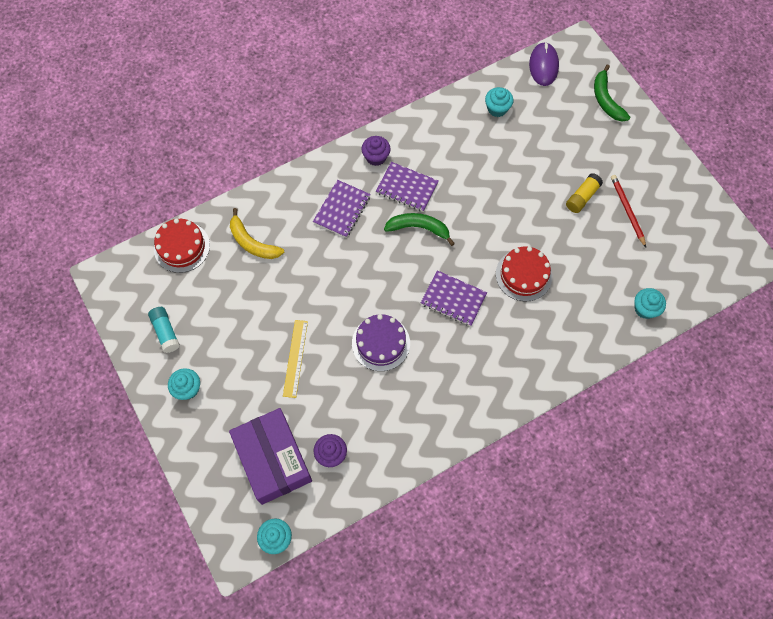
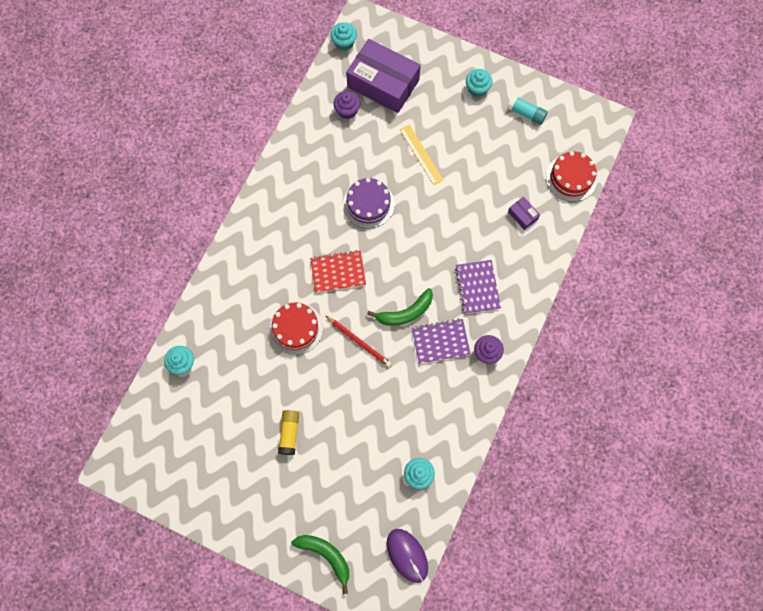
camera: 145 degrees right, 5 degrees up
(252, 243) = (523, 215): yellow banana -> purple box
(453, 299) = (338, 272): purple notebook -> red notebook
(627, 210) = (244, 446): red pencil -> red pencil (359, 342)

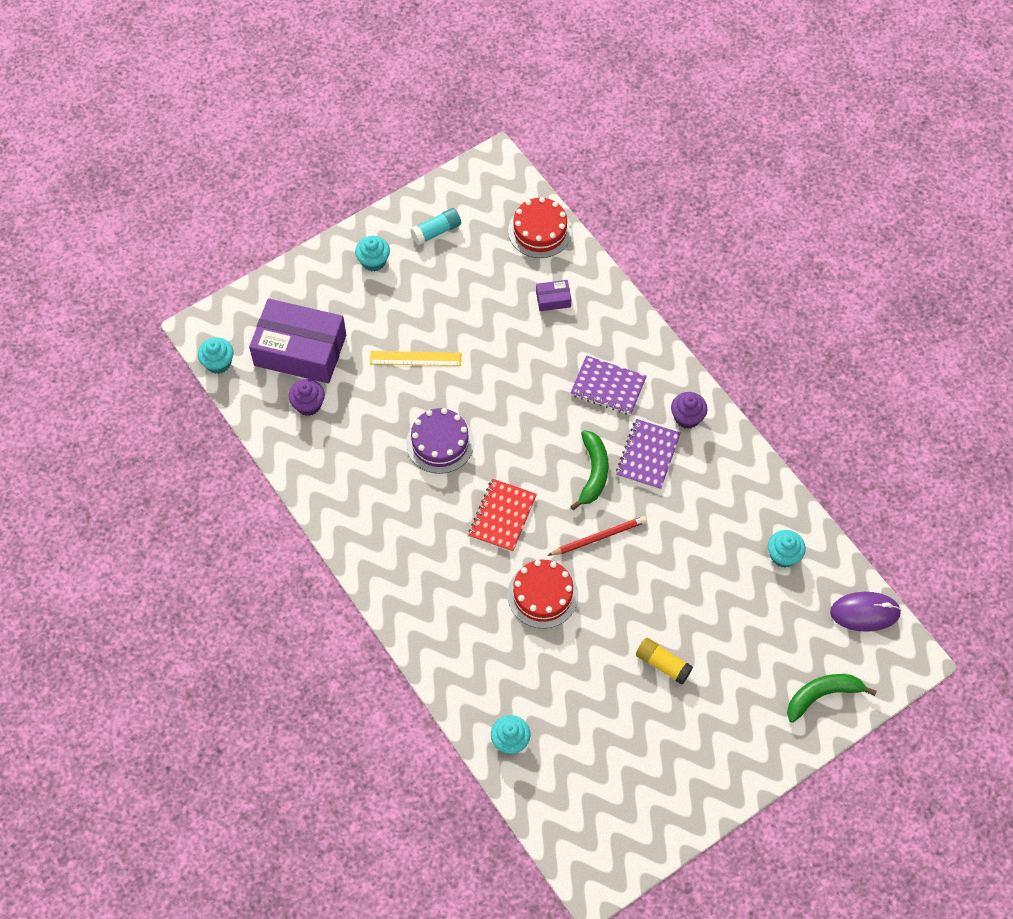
camera: 60 degrees left, 10 degrees down
(383, 83) = (300, 350): purple box -> purple box turned 45 degrees clockwise

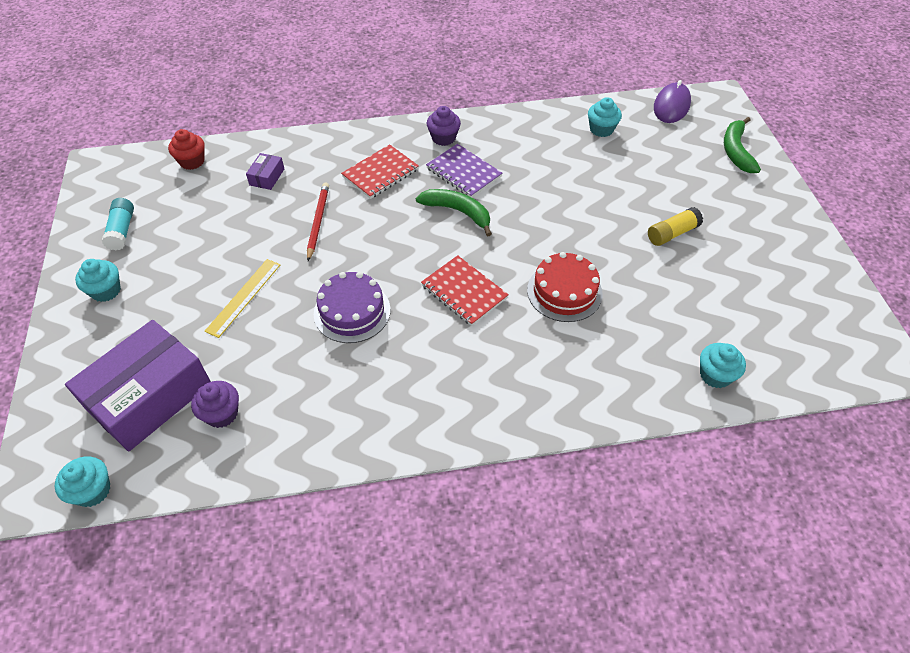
camera: 65 degrees left, 10 degrees down
(540, 231) = (192, 161): red cake -> red cupcake
(599, 537) = (525, 231): red pencil -> red pencil (318, 221)
(608, 387) = (380, 173): purple notebook -> red notebook

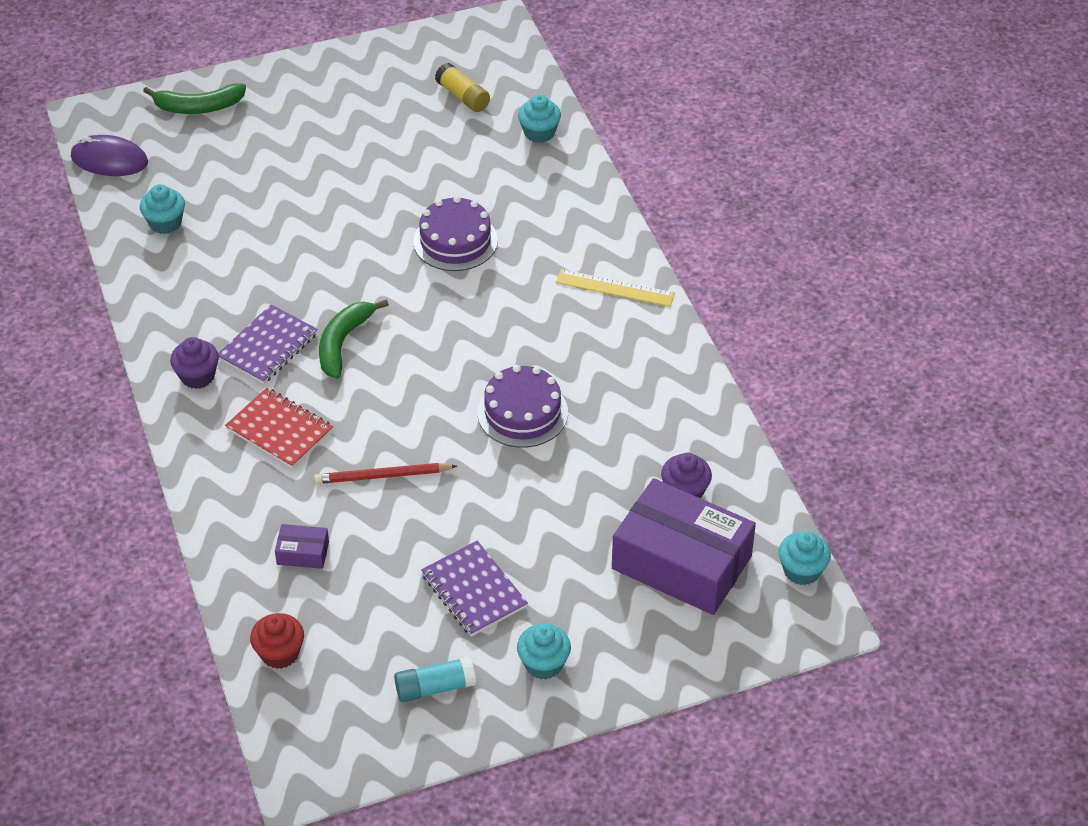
camera: 100 degrees left, 5 degrees down
(190, 260) = (474, 591): none -> purple notebook
(244, 297) = (523, 518): yellow ruler -> yellow ruler (615, 288)
(464, 292) = (473, 321): red notebook -> none
(564, 292) = (455, 241): red cake -> purple cake
(672, 233) = (350, 160): yellow glue stick -> yellow glue stick (462, 96)

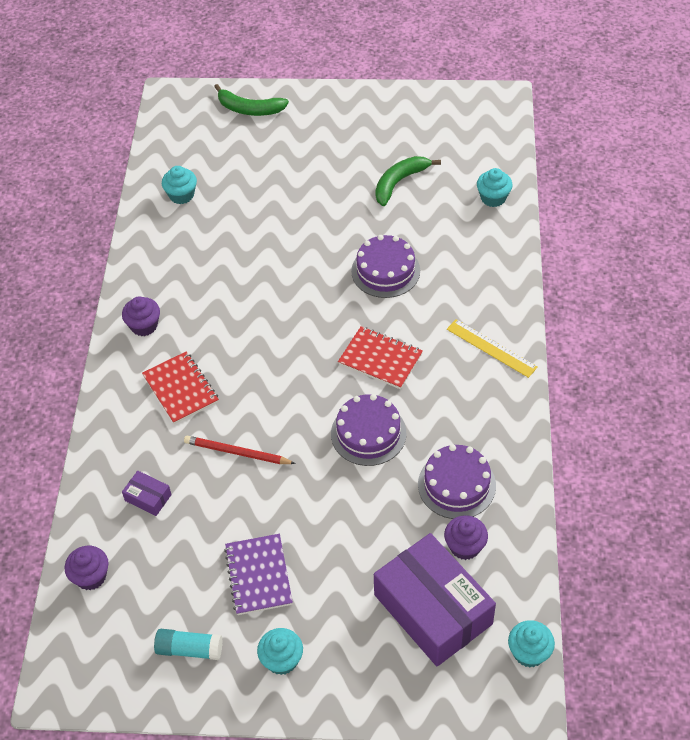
camera: 25 degrees right, 5 degrees up
(109, 160) = (167, 134): purple mouse -> none
(268, 346) = (205, 317): purple notebook -> none
(280, 653) = (91, 576): red cupcake -> purple cupcake
(343, 343) = (261, 331): green banana -> green banana (399, 182)
(462, 96) = (448, 152): yellow glue stick -> none
(497, 334) = (380, 359): none -> red notebook
(646, 435) = (456, 485): none -> purple cake

